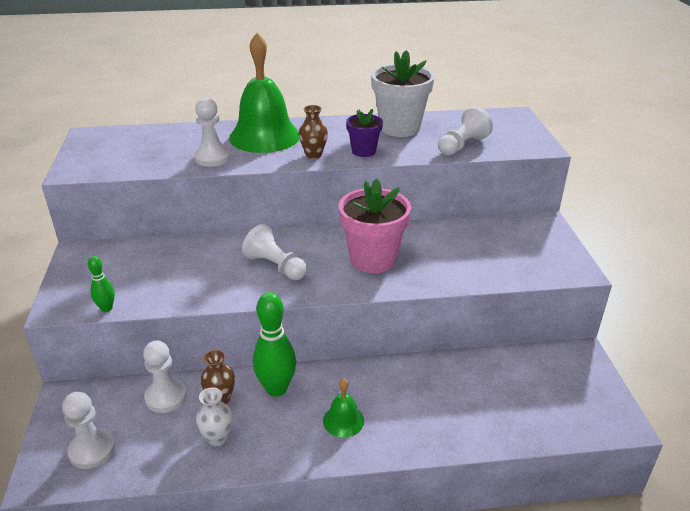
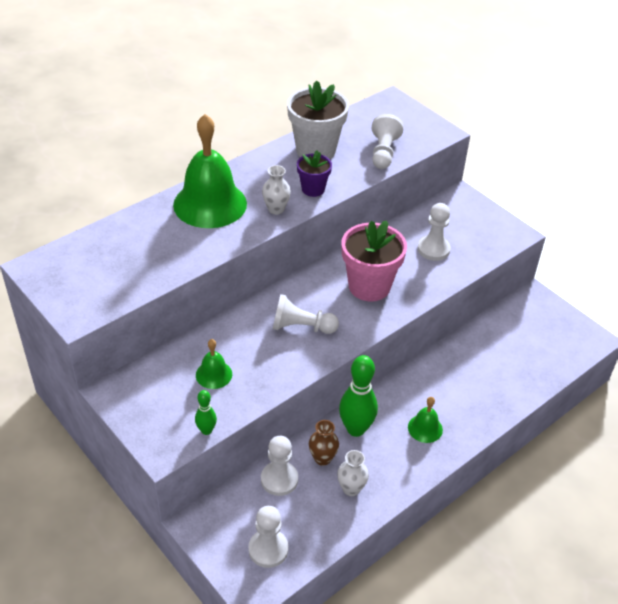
camera: 35 degrees left, 10 degrees up
(163, 271) = (214, 374): none -> green bell
(212, 158) = (192, 248): white pawn -> white pawn (433, 249)
(313, 155) = (276, 209): brown vase -> white vase

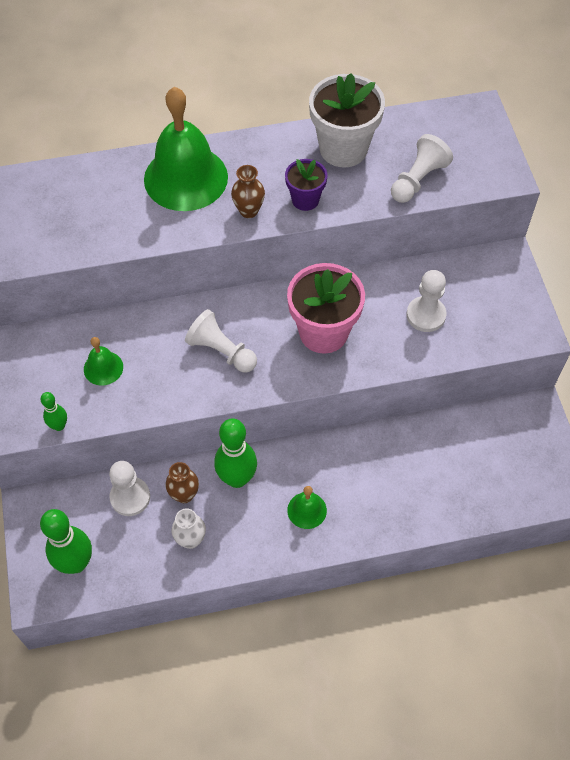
camera: 30 degrees right, 15 degrees up
(268, 549) = (76, 563): white pawn -> green bowling pin
(276, 209) = (248, 211): white vase -> brown vase

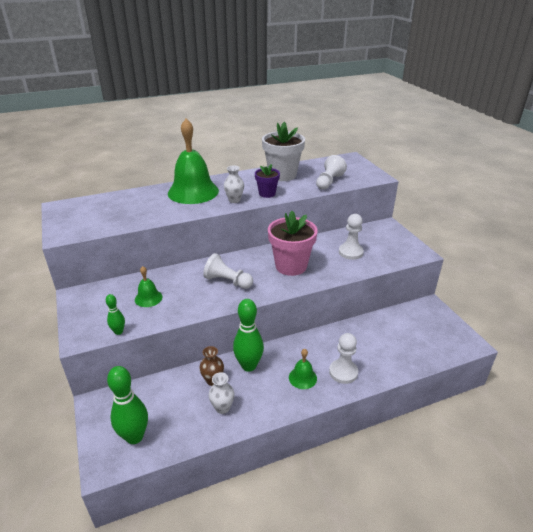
camera: 10 degrees left, 25 degrees down
(130, 497) = (173, 387): white pawn -> white pawn (343, 372)
(248, 211) = (234, 200): brown vase -> white vase

